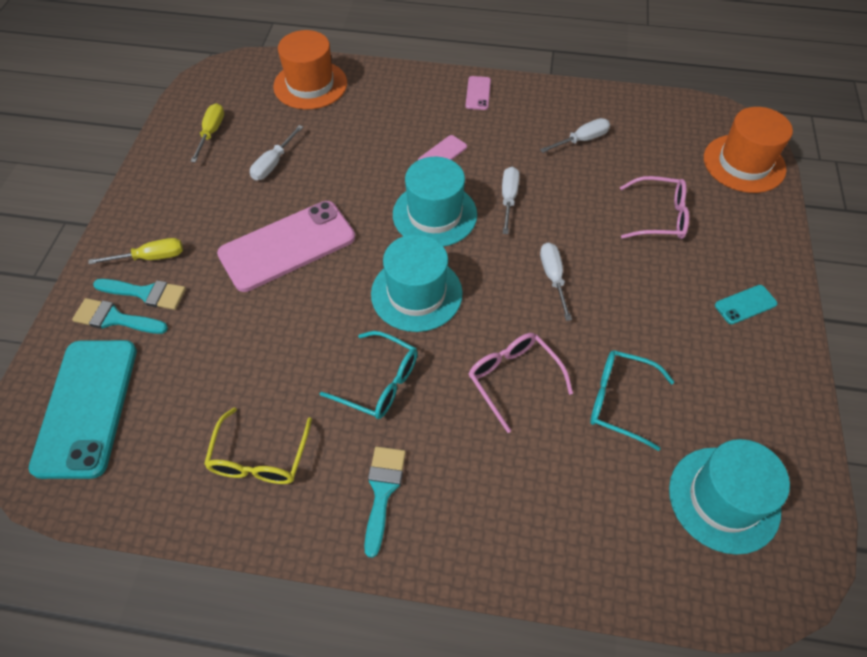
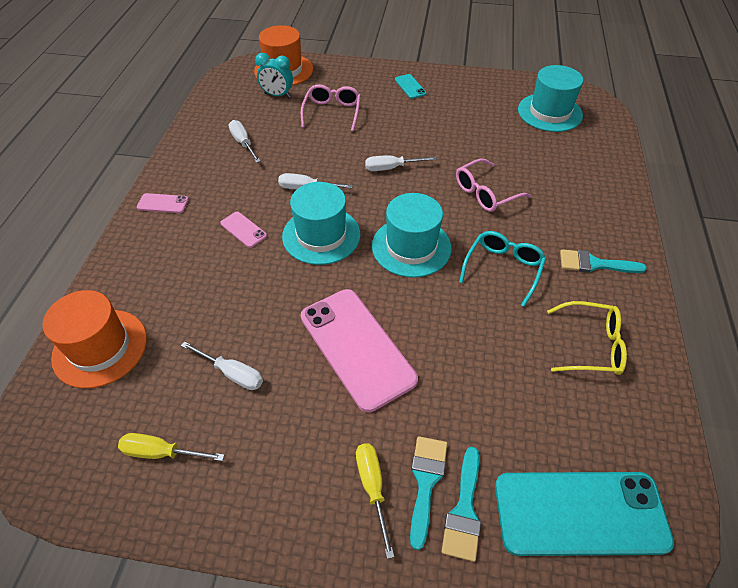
camera: 90 degrees left, 5 degrees down
(619, 401) = (493, 145): turquoise glasses -> none
(684, 161) = (277, 95): none -> turquoise clock

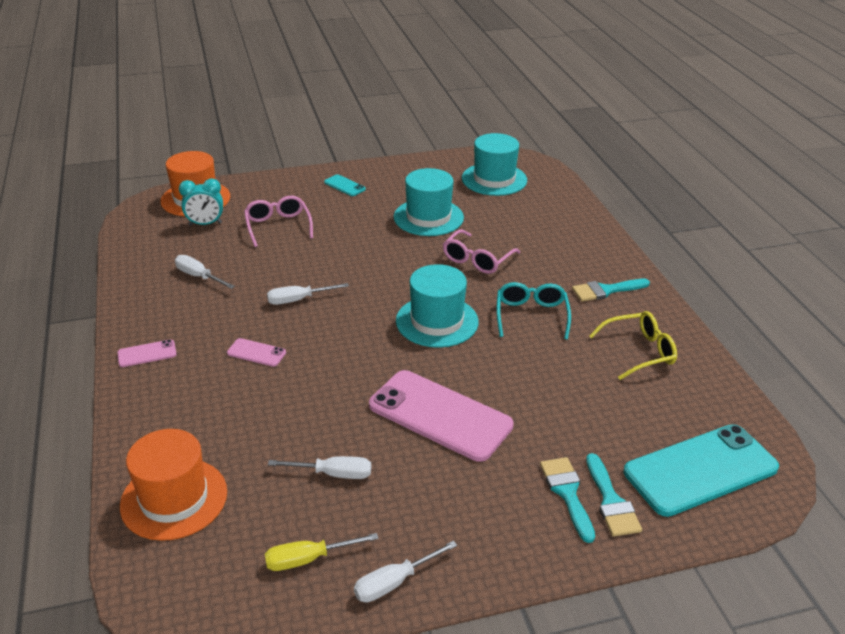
camera: 25 degrees left, 15 degrees down
(321, 235) = (342, 336): turquoise hat -> turquoise hat (428, 217)
(372, 488) = (525, 513): yellow screwdriver -> none
(391, 168) = (373, 261): white screwdriver -> white screwdriver (394, 582)

